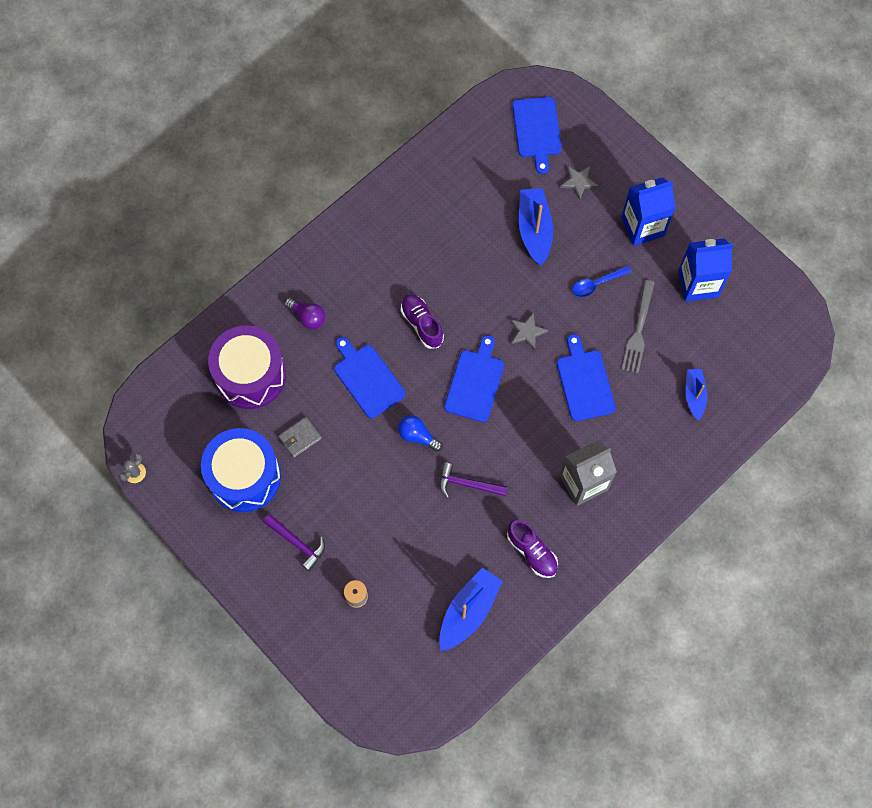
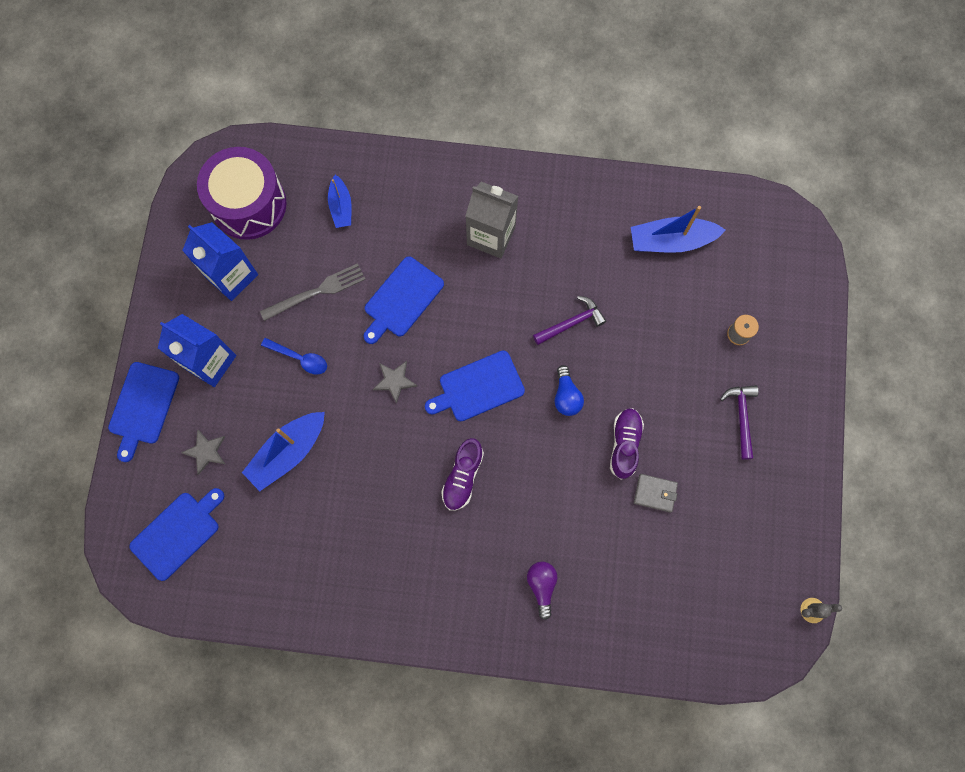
camera: 130 degrees left, 5 degrees up
(244, 476) = (729, 510): blue drum -> none
(250, 375) = (639, 588): purple drum -> purple drum (249, 204)
(367, 378) = (553, 481): blue cutting board -> blue cutting board (143, 406)
(467, 484) = (571, 323): purple hammer -> purple hammer turned 90 degrees counterclockwise
(532, 552) = (582, 231): purple shoe -> purple shoe (624, 444)
(694, 395) = (341, 207): blue boat -> blue boat turned 60 degrees counterclockwise

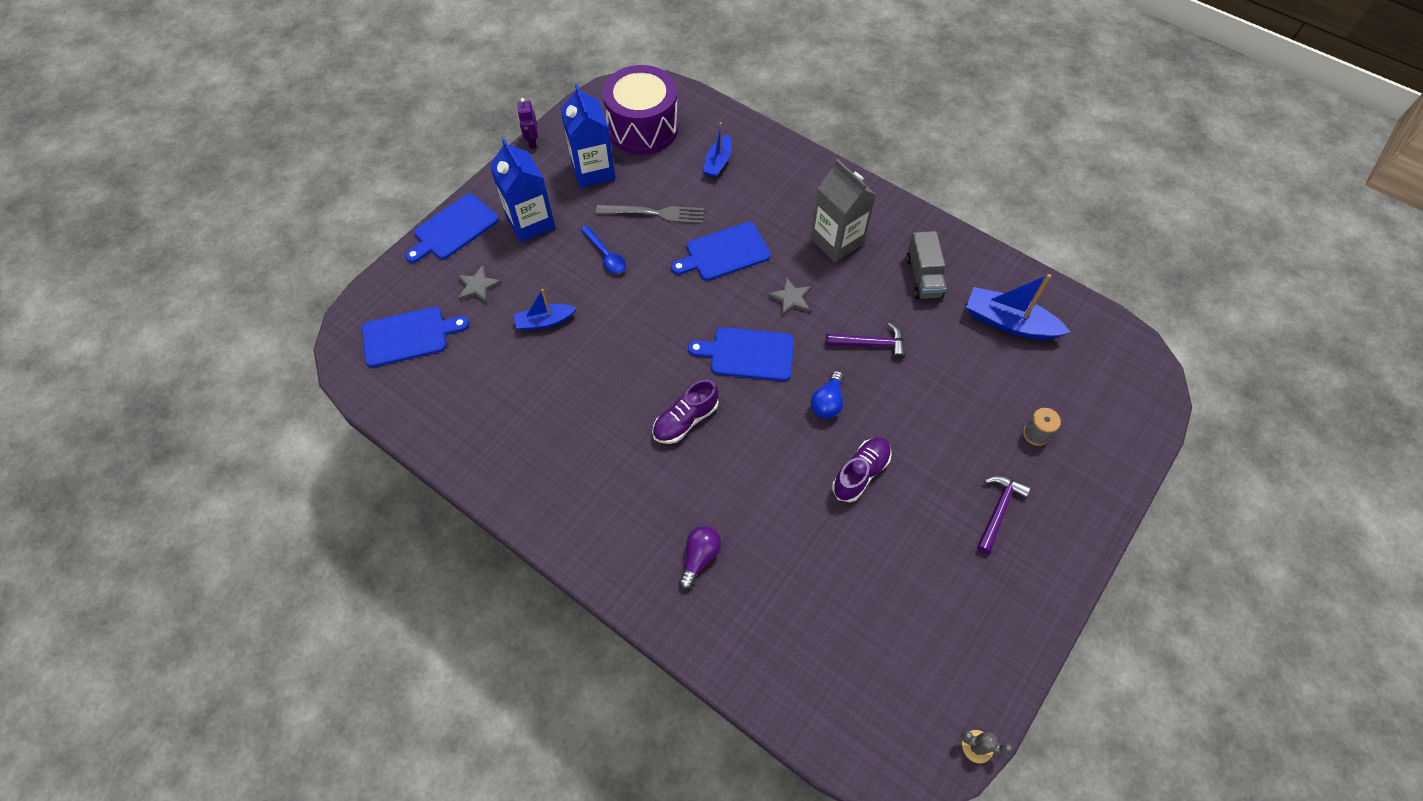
camera: 30 degrees right, 15 degrees down
(154, 275) = (532, 142): none -> purple robot
(288, 452) = (544, 321): blue boat -> blue boat, size x0.62
(394, 381) = (675, 312): grey star -> grey star (791, 298)
(581, 233) = (923, 277): none -> grey truck
(655, 493) = (866, 534): grey wallet -> none

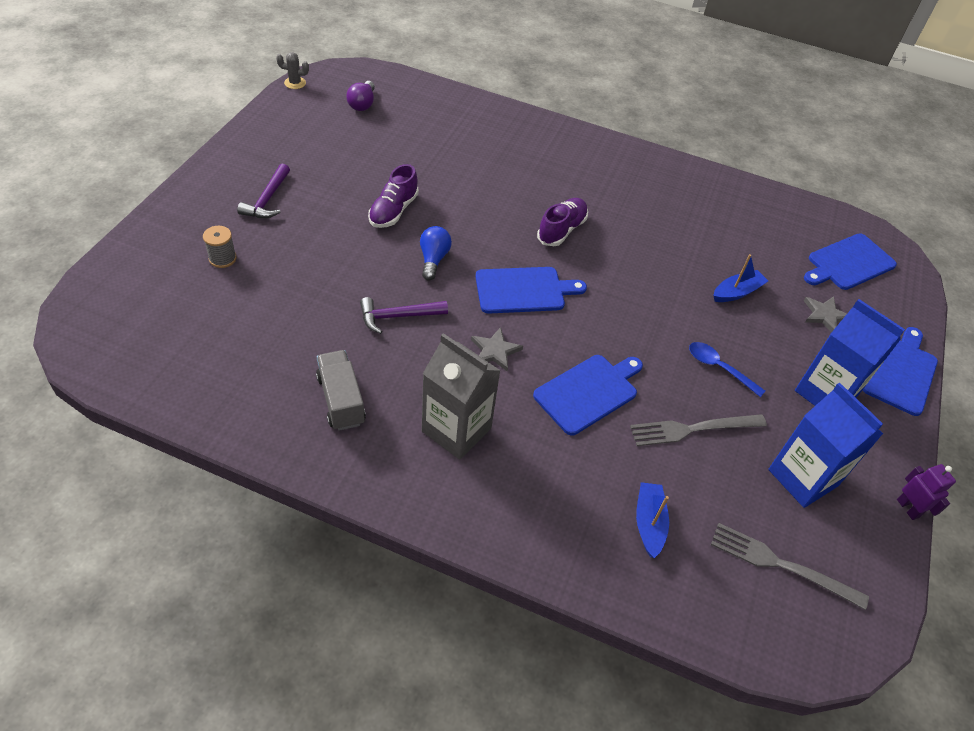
camera: 160 degrees right, 10 degrees down
(643, 128) = (781, 565): purple drum -> grey fork
(699, 557) = (513, 149): purple light bulb -> purple light bulb (362, 104)
(1009, 322) = (237, 361): blue boat -> none

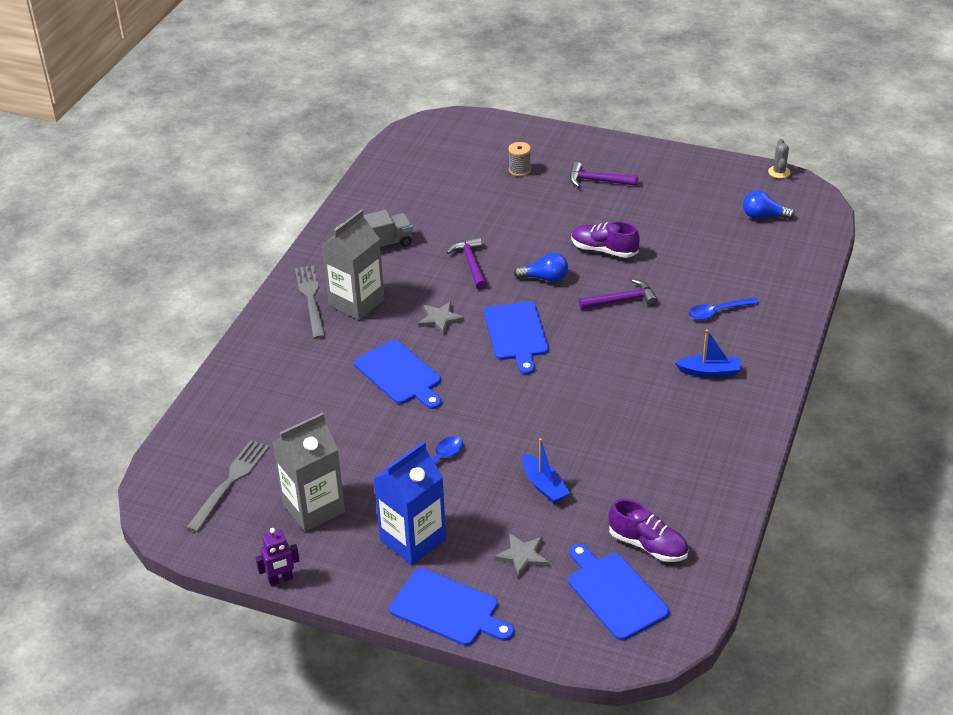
camera: 95 degrees right, 10 degrees down
(362, 104) = (763, 216): purple light bulb -> blue light bulb
(477, 209) = (622, 300): none -> purple hammer
(500, 153) = (718, 312): none -> blue spoon
(561, 230) = (607, 357): purple shoe -> purple shoe (648, 545)
(649, 523) = (271, 406): blue boat -> blue boat (709, 372)
(693, 429) = (364, 438): grey fork -> grey fork (311, 299)
(802, 477) = (313, 508): blue carton -> grey carton

